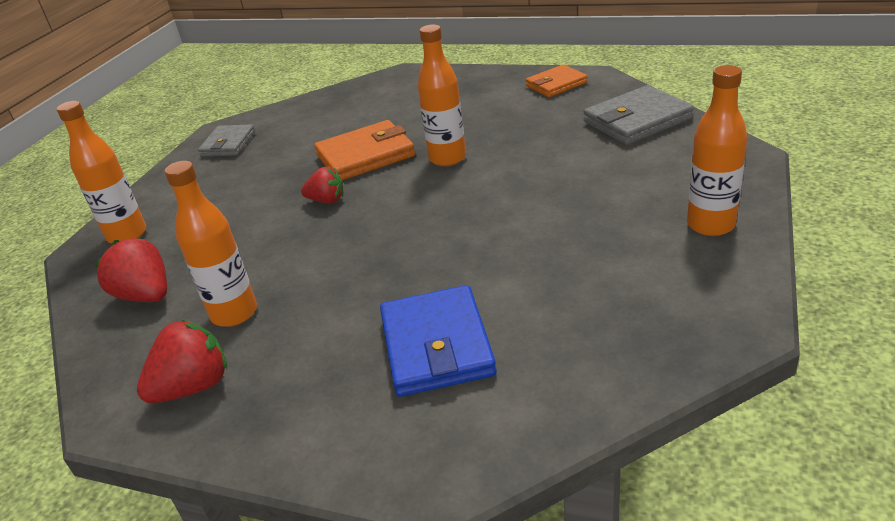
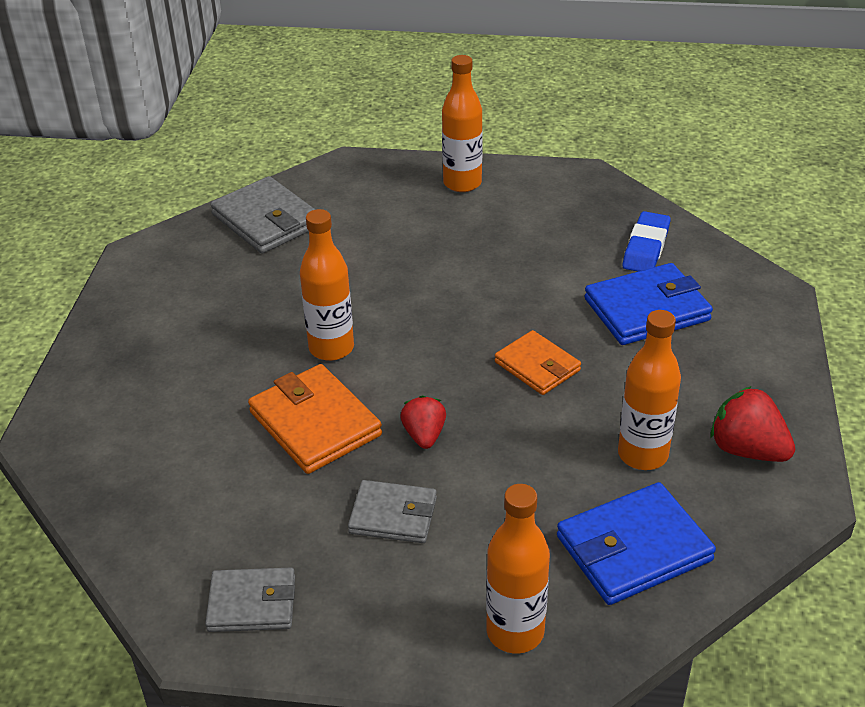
camera: 105 degrees left, 5 degrees up
(146, 295) = (633, 548): red strawberry -> blue wallet
(258, 188) = (393, 515): none -> grey wallet
(556, 84) = (152, 280): orange wallet -> orange wallet (537, 366)
(560, 362) = (646, 248): none -> blue eraser

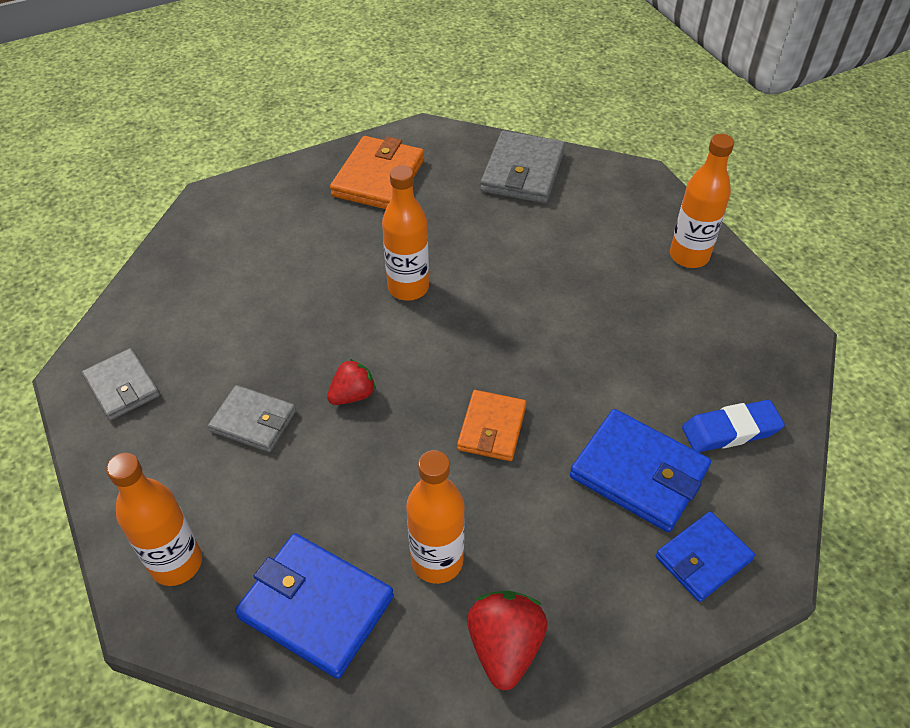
camera: 55 degrees right, 10 degrees up
(315, 423) = (319, 323): orange wallet -> orange wallet (378, 178)
(393, 515) = (253, 421): grey wallet -> grey wallet turned 45 degrees counterclockwise
(743, 315) = (703, 558): none -> blue wallet

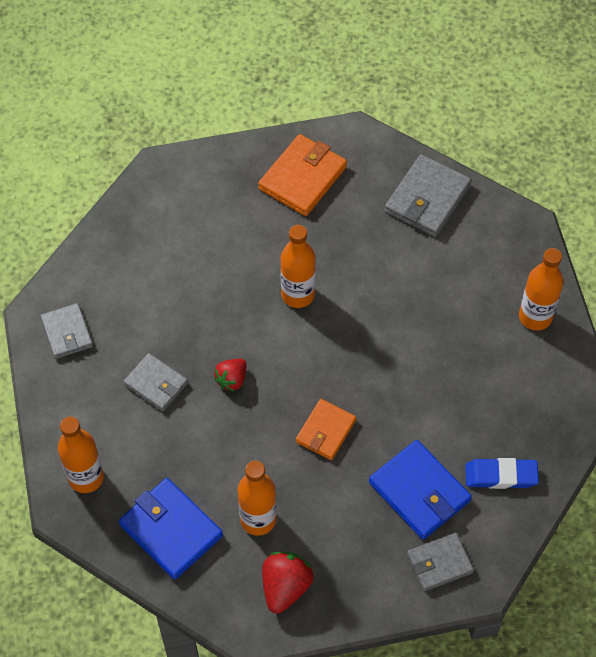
camera: 15 degrees right, 10 degrees up
(352, 395) = (232, 379): red strawberry -> red strawberry turned 150 degrees clockwise
(703, 558) = (439, 563): blue wallet -> grey wallet

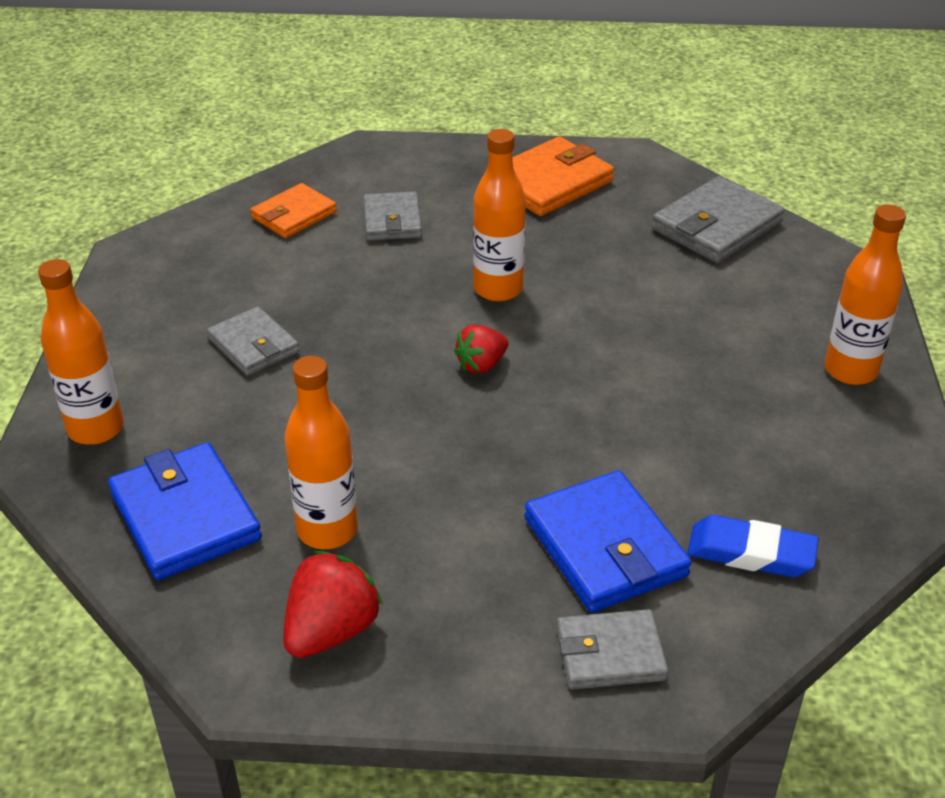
camera: 15 degrees right, 20 degrees down
(67, 333) = (162, 274): grey wallet -> grey wallet (392, 220)
(232, 379) = (364, 360): red strawberry -> red strawberry (481, 365)
(325, 431) = (479, 442): orange wallet -> orange wallet (294, 215)

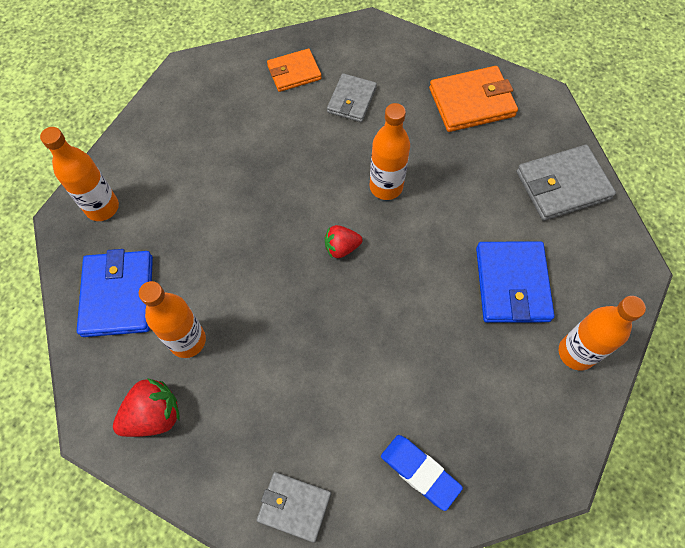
camera: 25 degrees right, 25 degrees up
(253, 345) = (217, 176): grey wallet -> none
(605, 547) = (335, 426): blue wallet -> blue wallet (512, 284)

